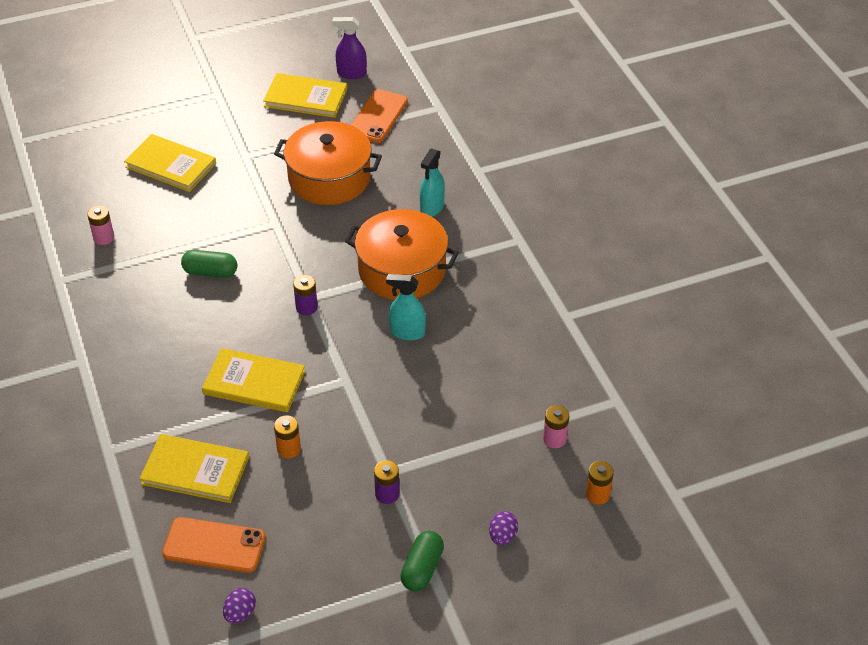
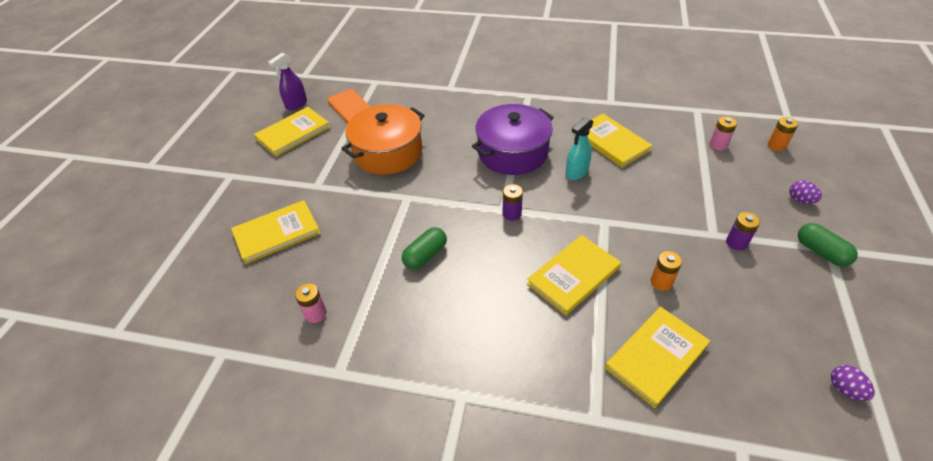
camera: 55 degrees left, 0 degrees up
(214, 545) = (755, 377): orange phone -> none
(402, 270) = (512, 152): orange pot -> purple pot
(432, 208) = (465, 118): turquoise spray bottle -> none
(484, 343) = (611, 142): none -> yellow book

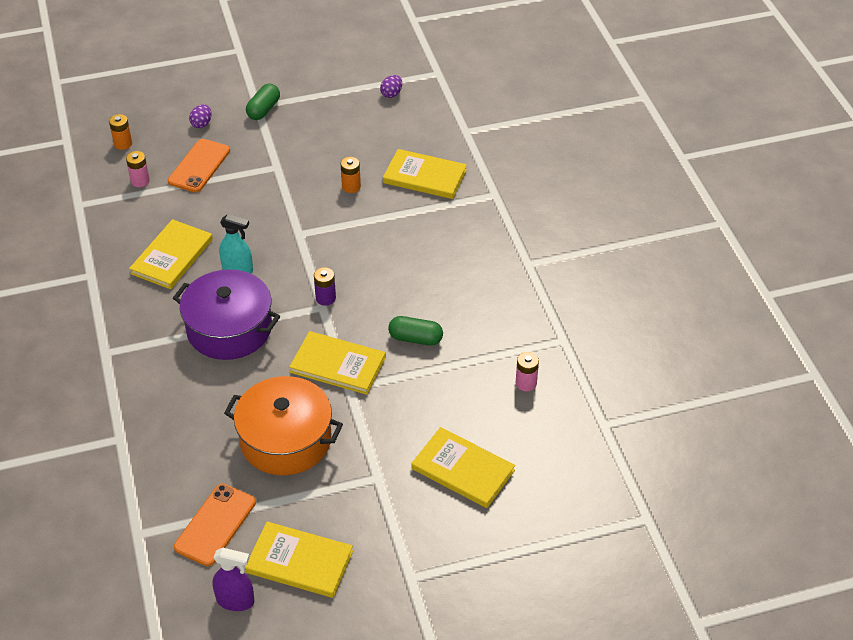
camera: 120 degrees left, 0 degrees up
(573, 276) = (376, 236): yellow book -> yellow book (338, 365)
(730, 183) = (199, 166): none -> orange phone
(736, 243) = (279, 153): purple battery -> none

